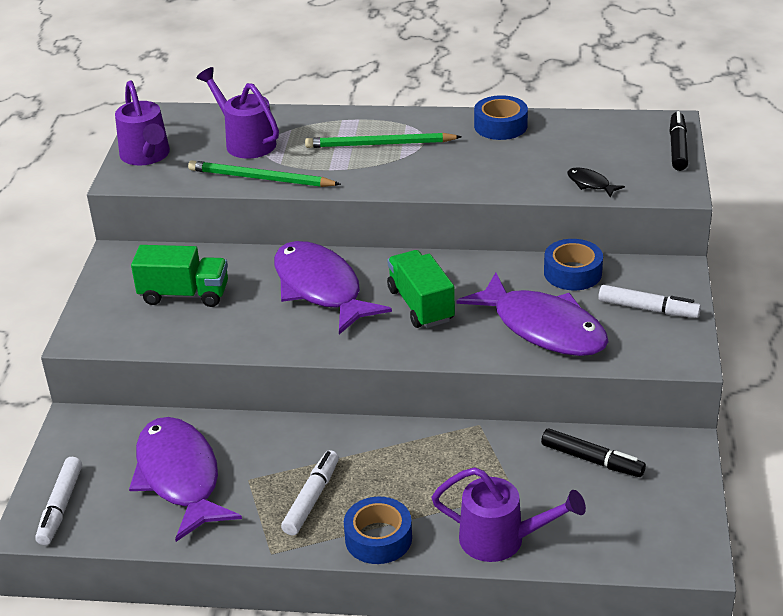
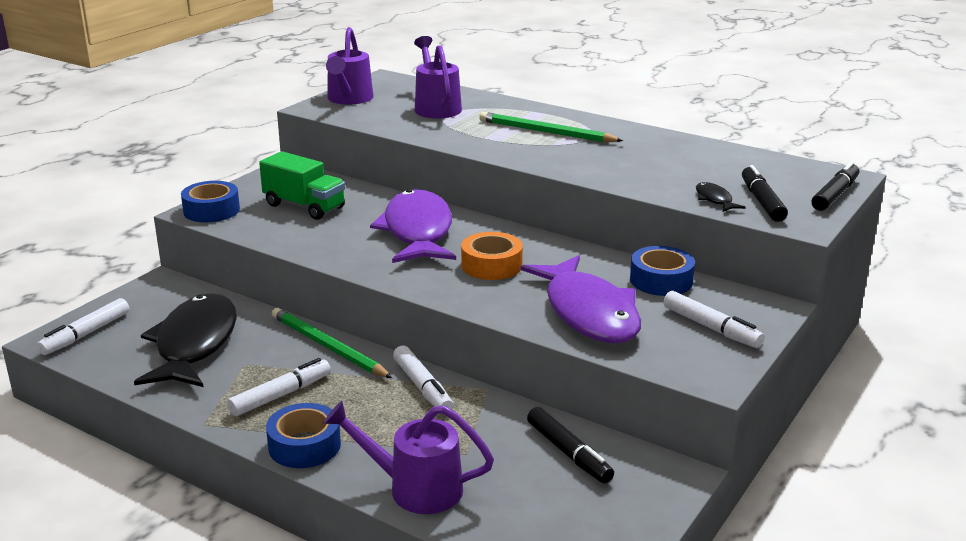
camera: 25 degrees right, 10 degrees down
(180, 477) = (194, 344): purple fish -> black fish
(260, 178) = (420, 131): green pencil -> green pencil (327, 346)
(421, 305) = (491, 265): green truck -> orange tape
(425, 443) = (422, 387): none -> white marker
(500, 126) = (670, 143): blue tape -> blue tape (211, 210)
(502, 540) = (414, 488): purple watering can -> purple watering can turned 150 degrees clockwise
(628, 174) = (762, 201): none -> black marker

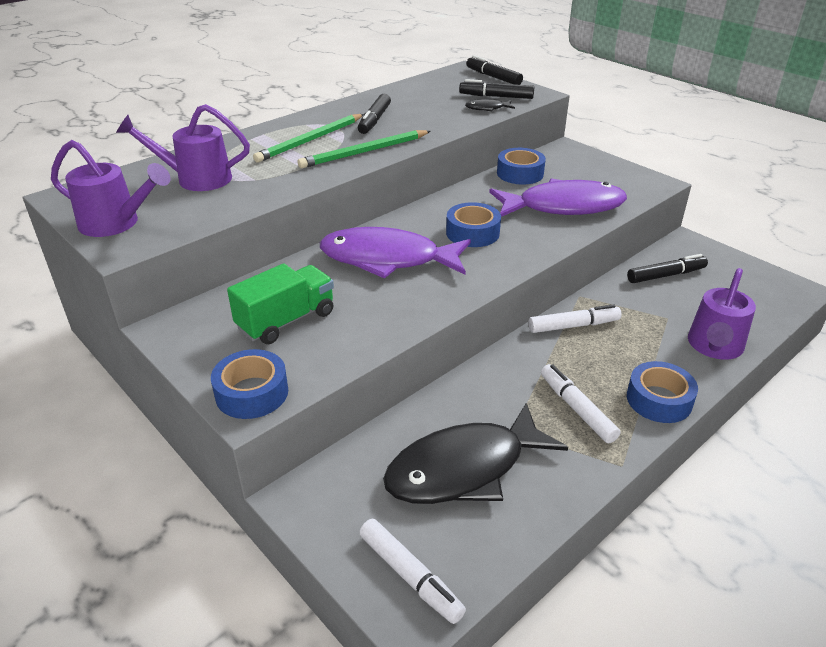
camera: 75 degrees left, 10 degrees up
(194, 344) = (464, 469): black fish -> black fish turned 45 degrees counterclockwise
(327, 346) = (494, 372): green pencil -> green pencil (364, 152)
(491, 265) = (472, 233): orange tape -> blue tape
(621, 150) = (374, 120): none -> black marker
(711, 328) = (592, 171): white marker -> none

